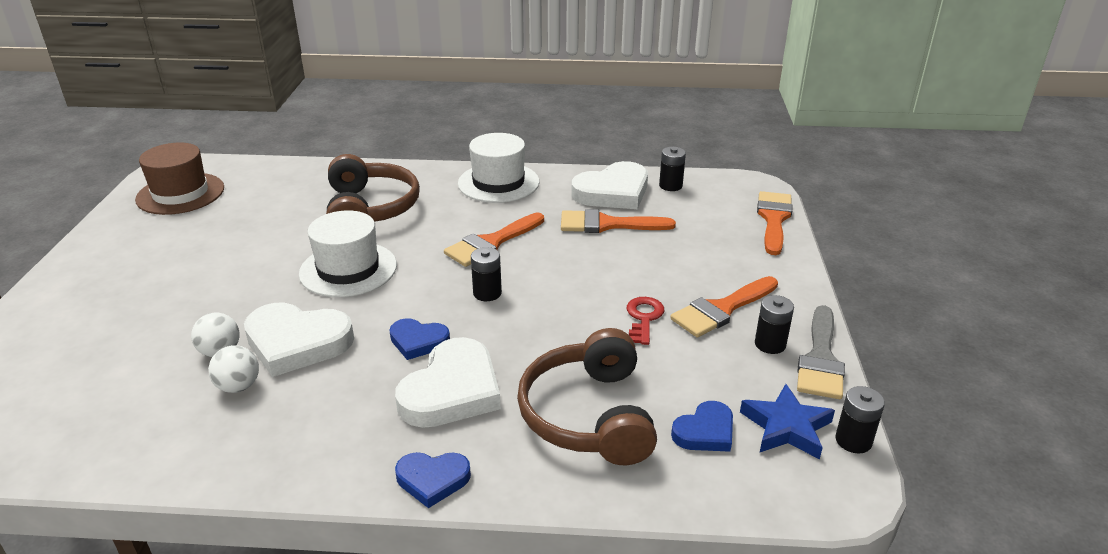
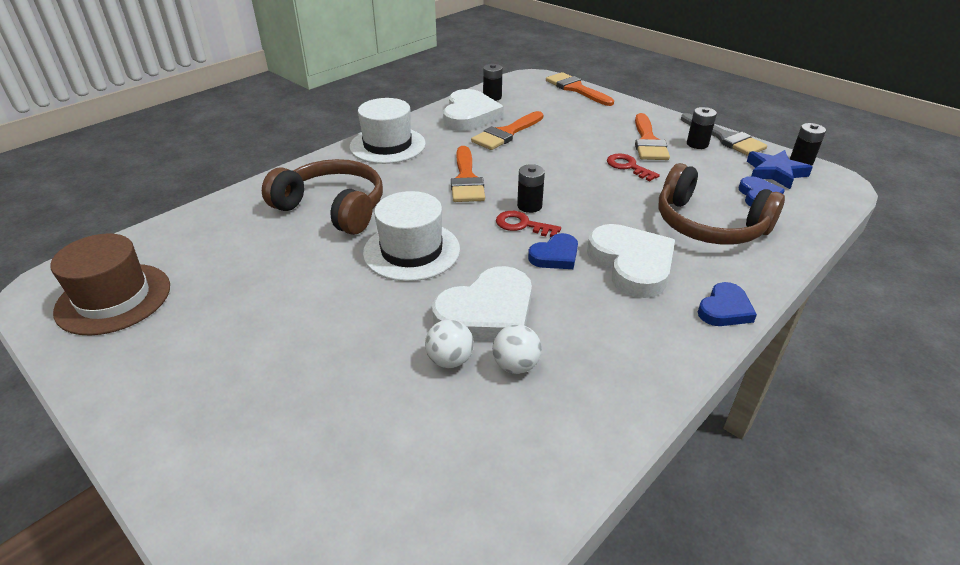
camera: 50 degrees left, 5 degrees up
(449, 303) = (522, 225): none -> red key

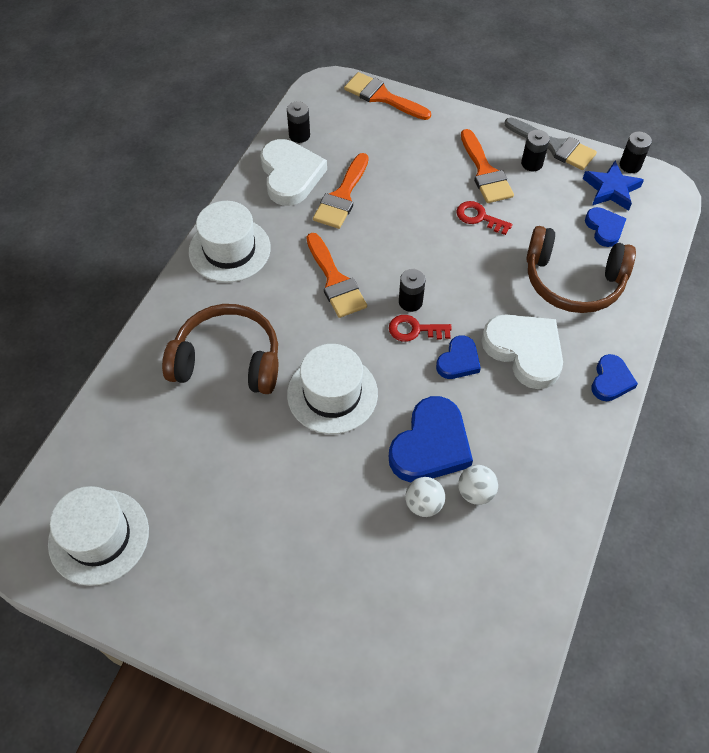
camera: 20 degrees left, 20 degrees up
(113, 298) = (99, 536): brown hat -> white hat
(487, 313) = (430, 445): white heart -> blue heart

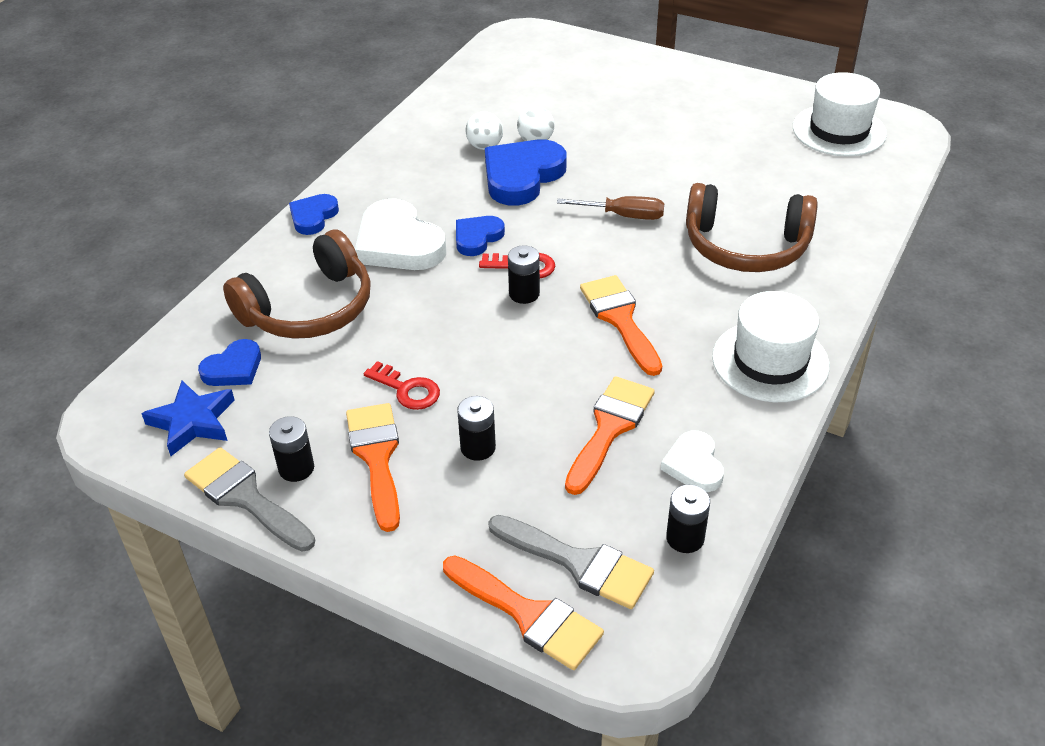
camera: 175 degrees left, 15 degrees down
(290, 175) = (694, 465): white heart -> white heart, size x0.56
(332, 394) = (623, 216): white hat -> brown screwdriver
(358, 121) = (579, 563): none -> grey brush
(573, 281) = (309, 308): brown headphones -> brown headphones turned 120 degrees clockwise
(604, 228) = (233, 368): blue heart -> blue heart turned 120 degrees counterclockwise
(630, 165) = (140, 458): black battery -> black battery (478, 447)

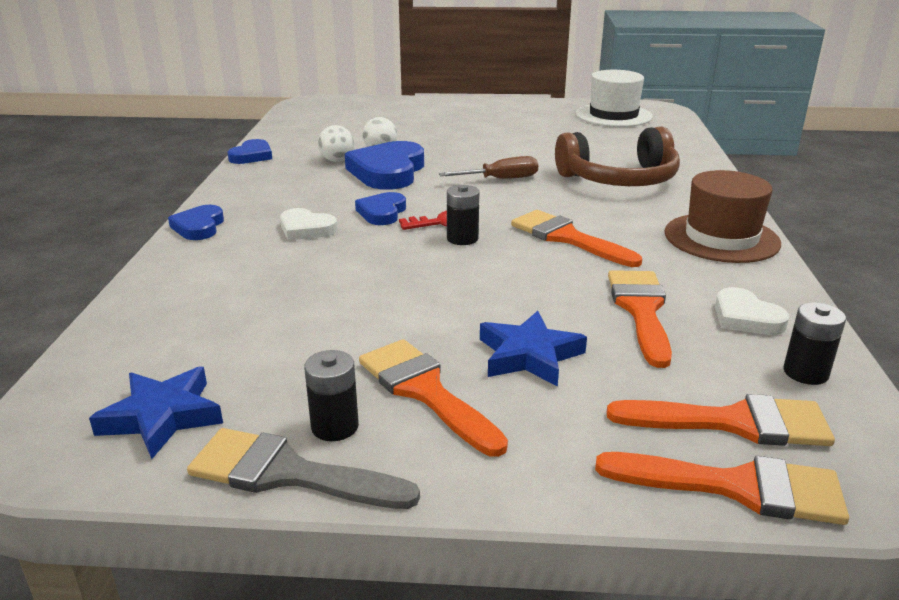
camera: 25 degrees left, 15 degrees down
(233, 368) = (186, 356): blue heart -> blue heart (252, 156)
(309, 308) = (245, 290): brown headphones -> none
(398, 243) = (306, 229): white heart -> white heart, size x0.56
(407, 390) = (409, 328): red key -> none
(478, 447) = (529, 355): black battery -> blue star
(579, 563) = (734, 422): grey brush -> orange brush
(770, 361) = (721, 238): white hat -> brown hat

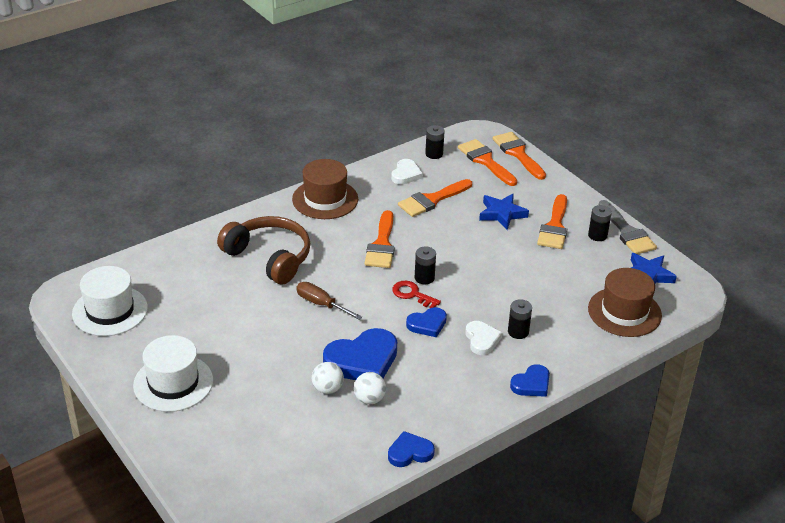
camera: 130 degrees left, 10 degrees up
(152, 342) = (624, 312): none -> brown hat
(276, 252) = (518, 332): none -> black battery
(485, 115) = (173, 383): none -> white hat

